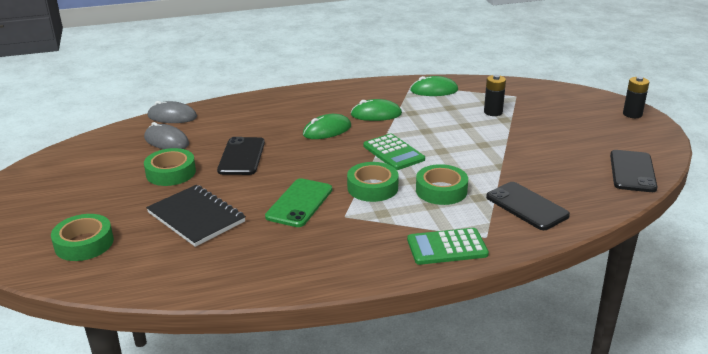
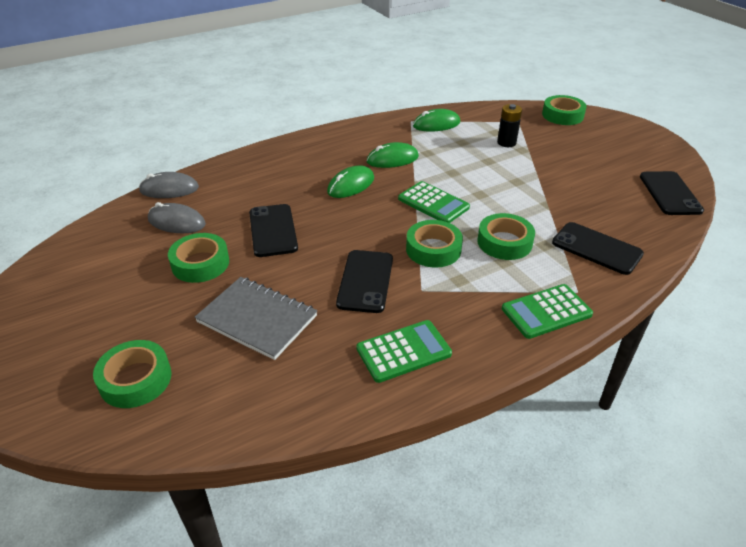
camera: 15 degrees left, 10 degrees up
(196, 217) = (257, 319): black notebook -> grey notebook
(299, 203) = (365, 281): green phone -> black phone
(303, 257) = (403, 351): none -> green calculator
(565, 95) = (562, 115): none -> green tape
(632, 114) = (634, 130): black battery -> none

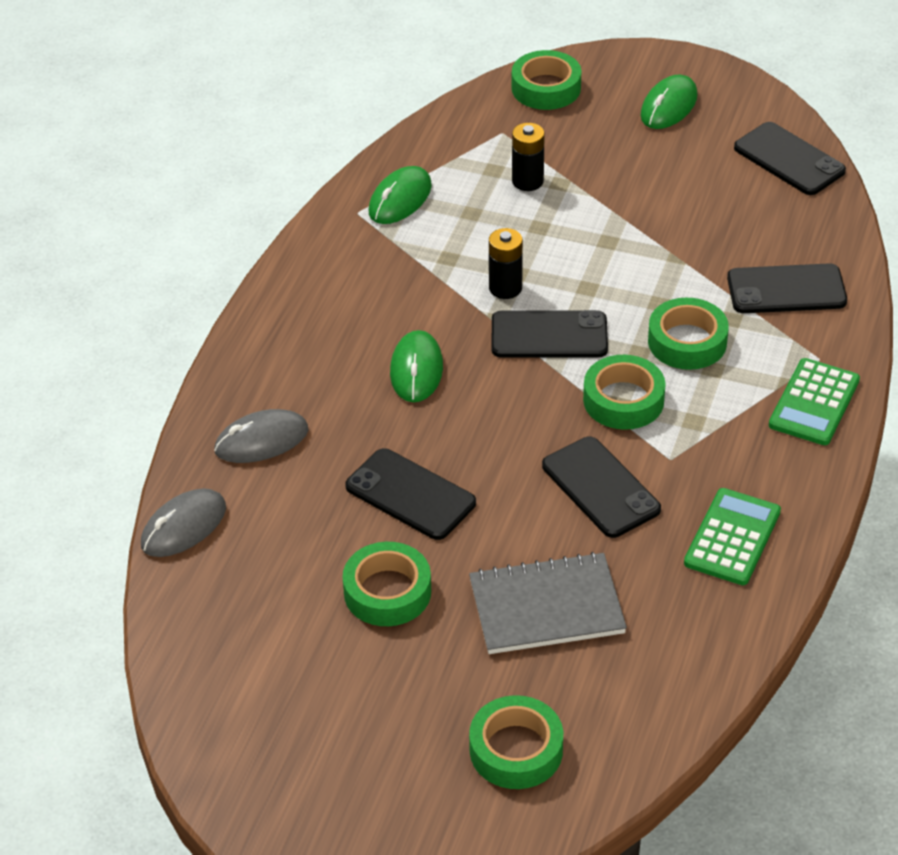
camera: 40 degrees left, 5 degrees up
(176, 222) = (272, 563): grey mouse -> grey mouse (261, 440)
(392, 159) = (416, 296): green mouse -> green mouse (669, 106)
(433, 203) = (549, 335): green calculator -> black phone
(438, 175) = (505, 288): none -> black battery

